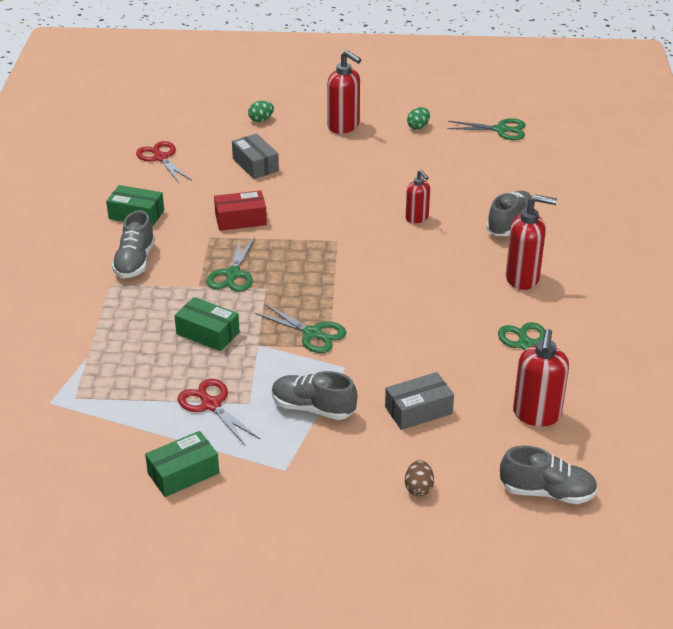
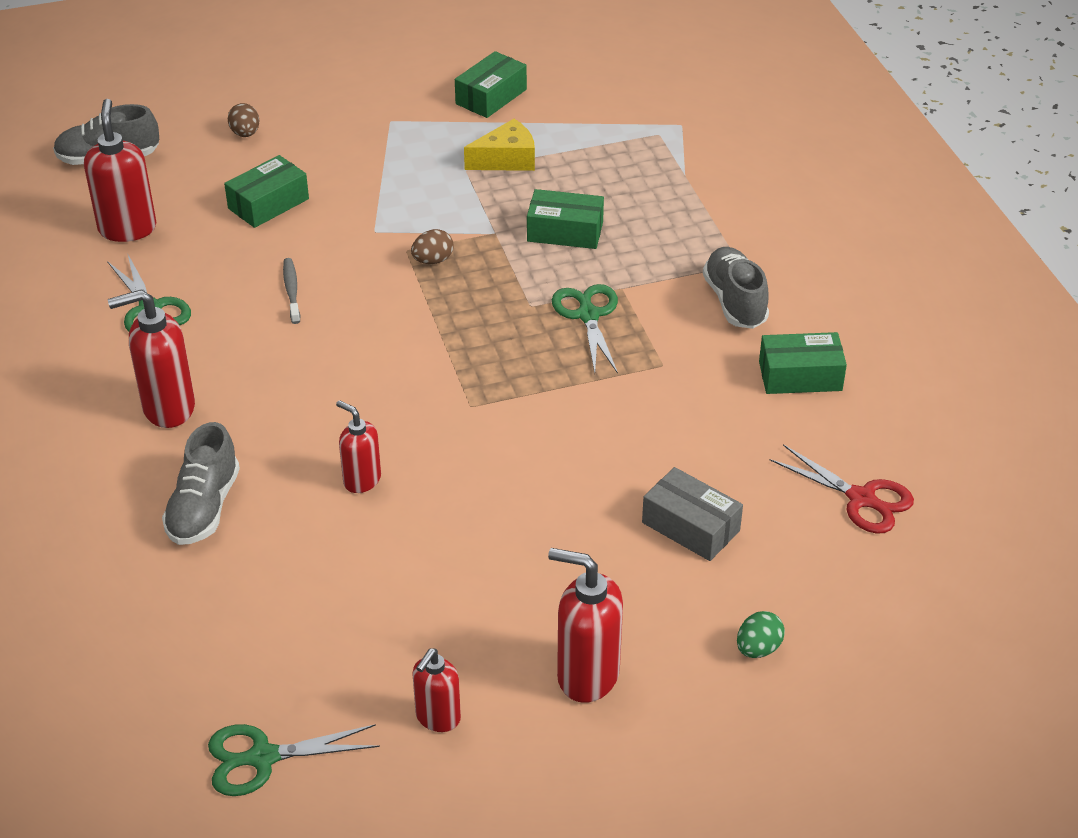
camera: 160 degrees right, 5 degrees up
(211, 404) = (506, 159): red scissors -> yellow cheese
(240, 219) = (638, 407): red box -> none
(313, 334) = (433, 260): green scissors -> brown egg
(313, 408) = (390, 180): grey shoe -> none
(418, 127) = (437, 718): green egg -> red soap dispenser
(418, 410) = (268, 204): grey box -> green box
(422, 335) = (291, 291): none -> grey toothbrush

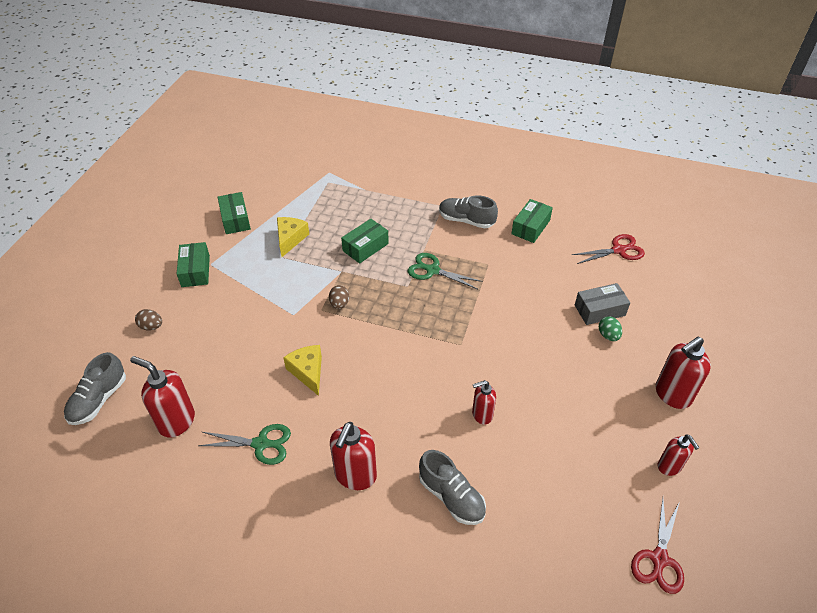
camera: 55 degrees left, 5 degrees up
(261, 758) = (659, 560): green scissors -> red scissors
(268, 204) = (224, 346): green box -> green box (195, 271)
(291, 291) = (308, 372): grey toothbrush -> yellow cheese
(758, 648) = (687, 328): green egg -> green egg (608, 335)

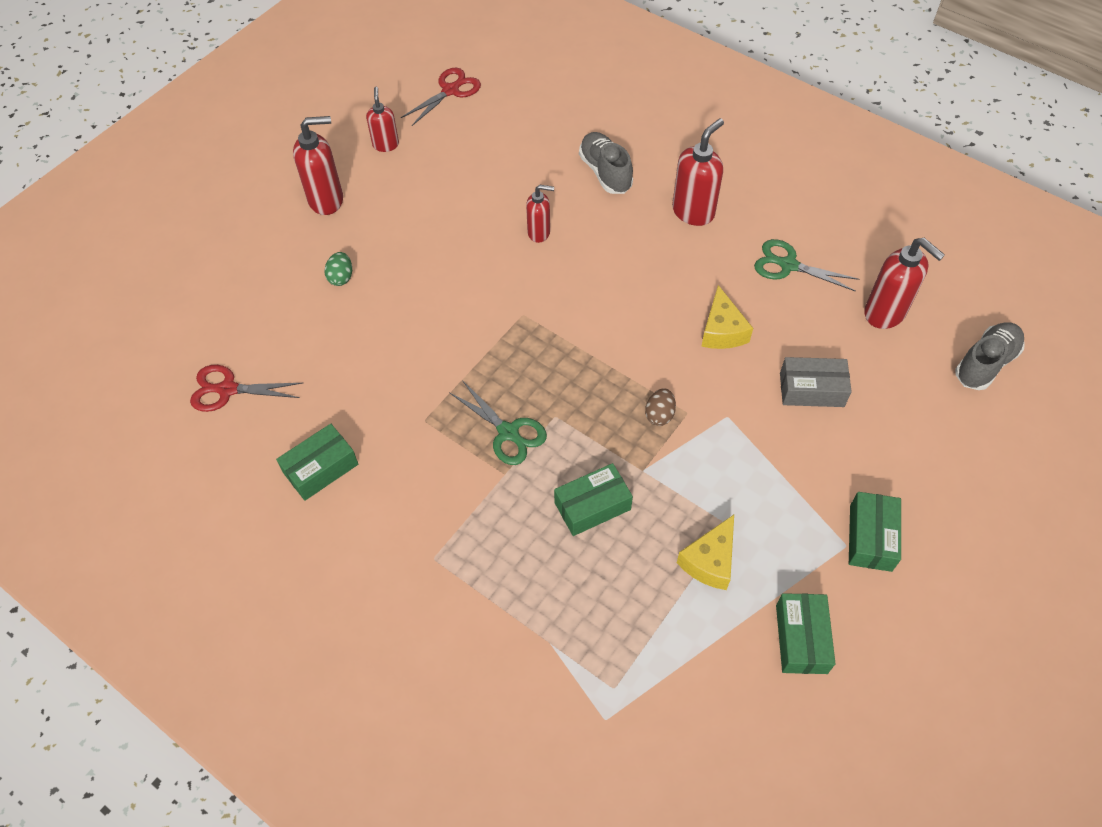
camera: 160 degrees left, 10 degrees up
(151, 326) = (930, 452): brown egg -> none
(466, 220) = (411, 513): grey shoe -> none
(599, 310) = (325, 310): grey box -> grey box (811, 389)

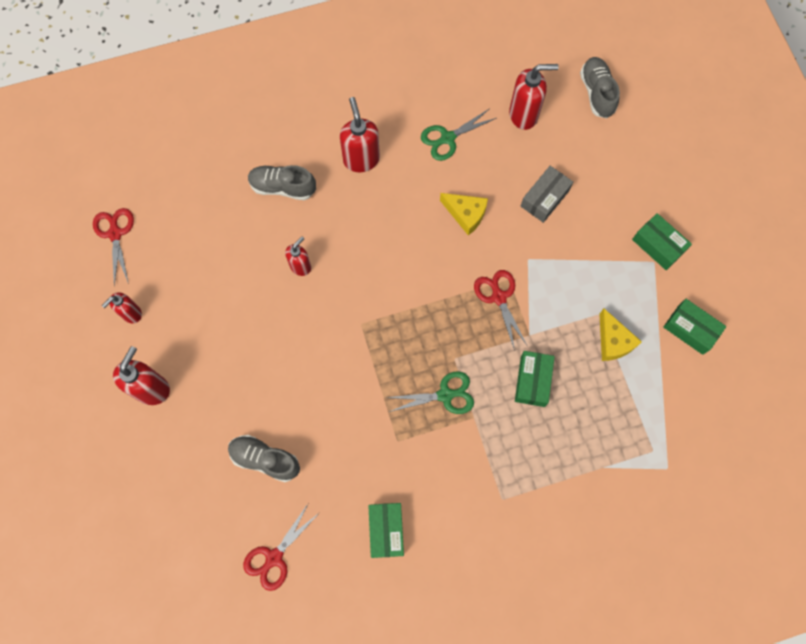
camera: 55 degrees left, 15 degrees up
(322, 323) = (265, 459): none -> grey shoe
(341, 277) = (234, 422): green egg -> none
(386, 144) = (131, 313): red soap dispenser -> red soap dispenser turned 75 degrees counterclockwise
(659, 415) = (498, 296): brown egg -> red scissors

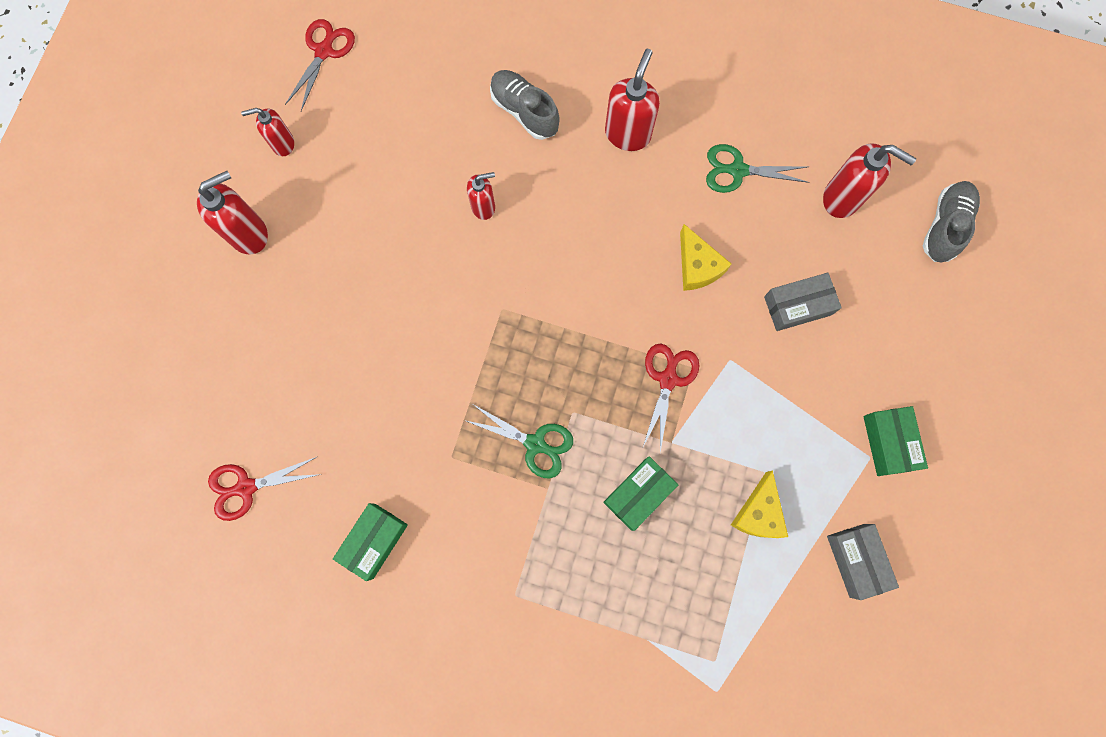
camera: 35 degrees right, 5 degrees up
(265, 459) = (307, 382): grey shoe -> none
(690, 329) = (856, 560): green box -> grey box

